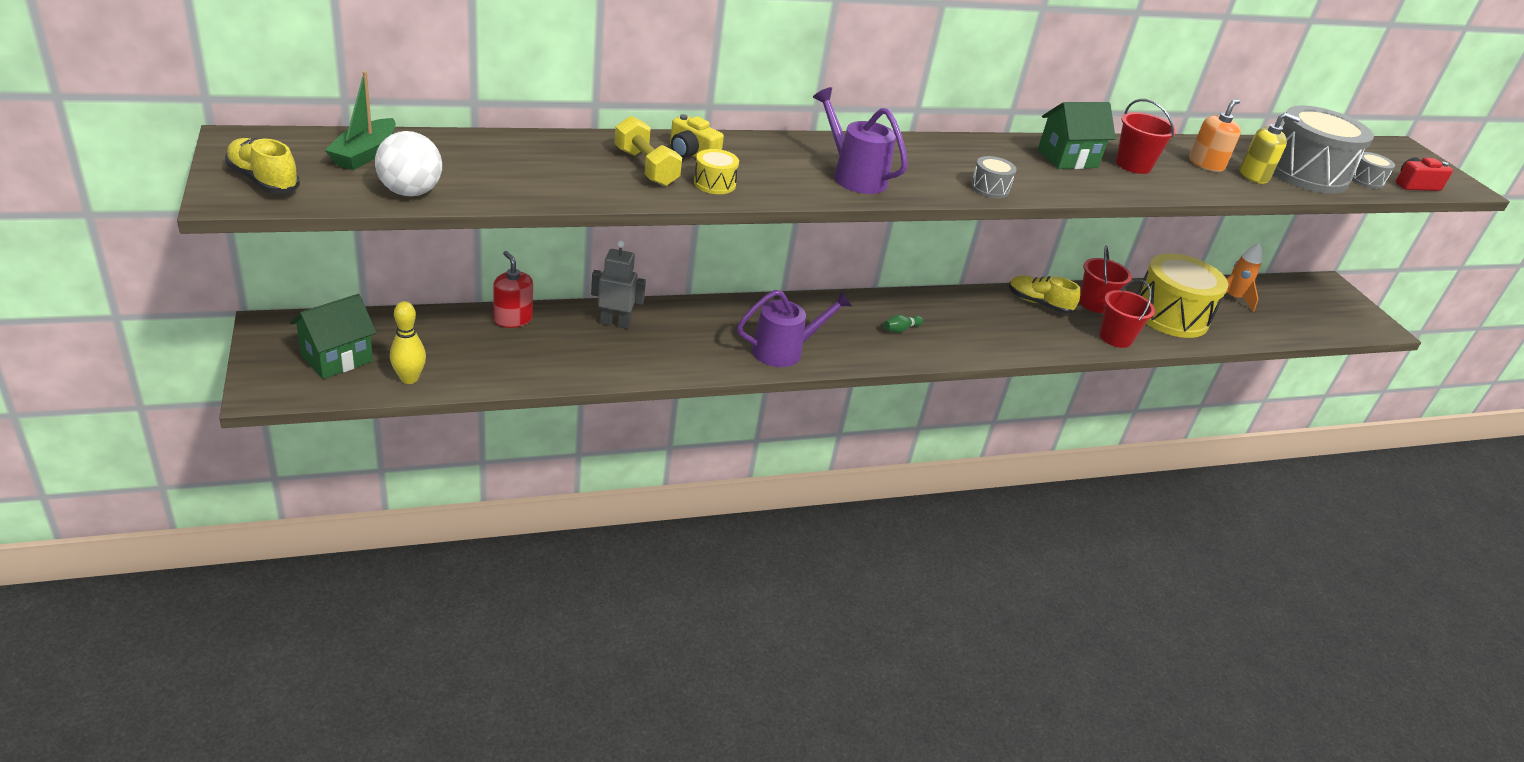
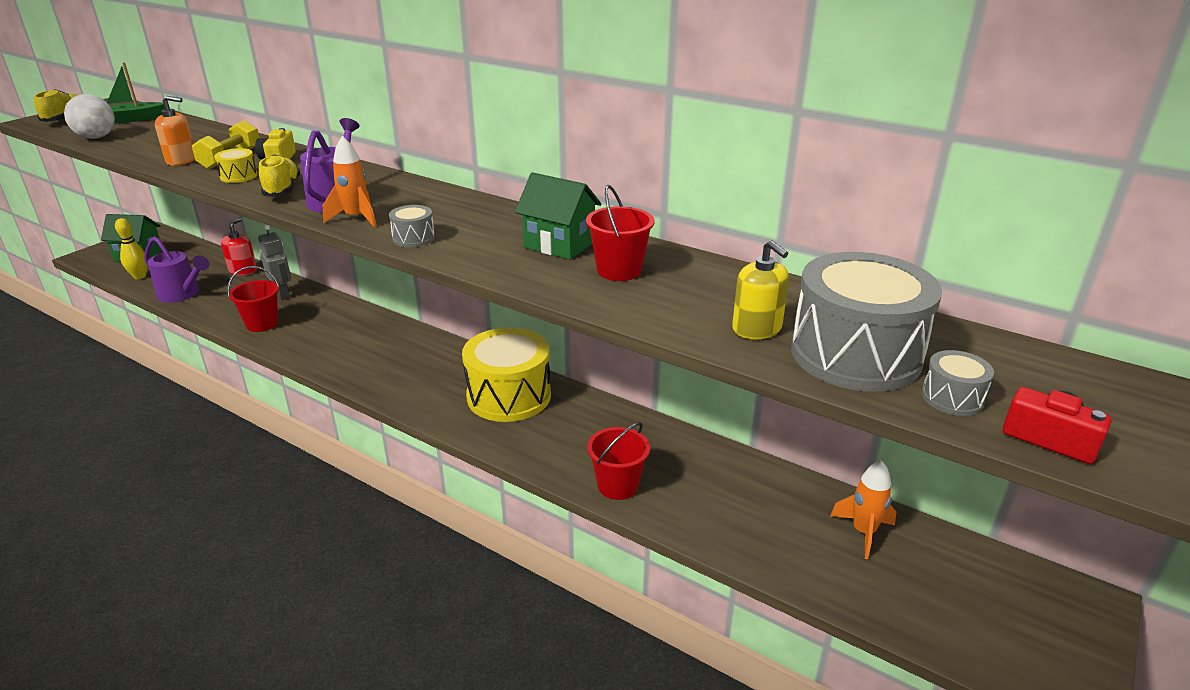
camera: 55 degrees right, 5 degrees down
(785, 350) = (332, 353): purple watering can -> purple watering can (182, 294)
(901, 329) = (440, 381): green bowling pin -> none
(914, 187) = (356, 218): none -> orange rocket
(1039, 303) = (604, 422): yellow shoe -> yellow shoe (282, 190)
(1094, 304) = (664, 450): red bucket -> red bucket (262, 324)
(1170, 315) = (732, 502): yellow drum -> yellow drum (509, 396)
(1206, 164) = (719, 299): orange soap dispenser -> orange soap dispenser (182, 160)

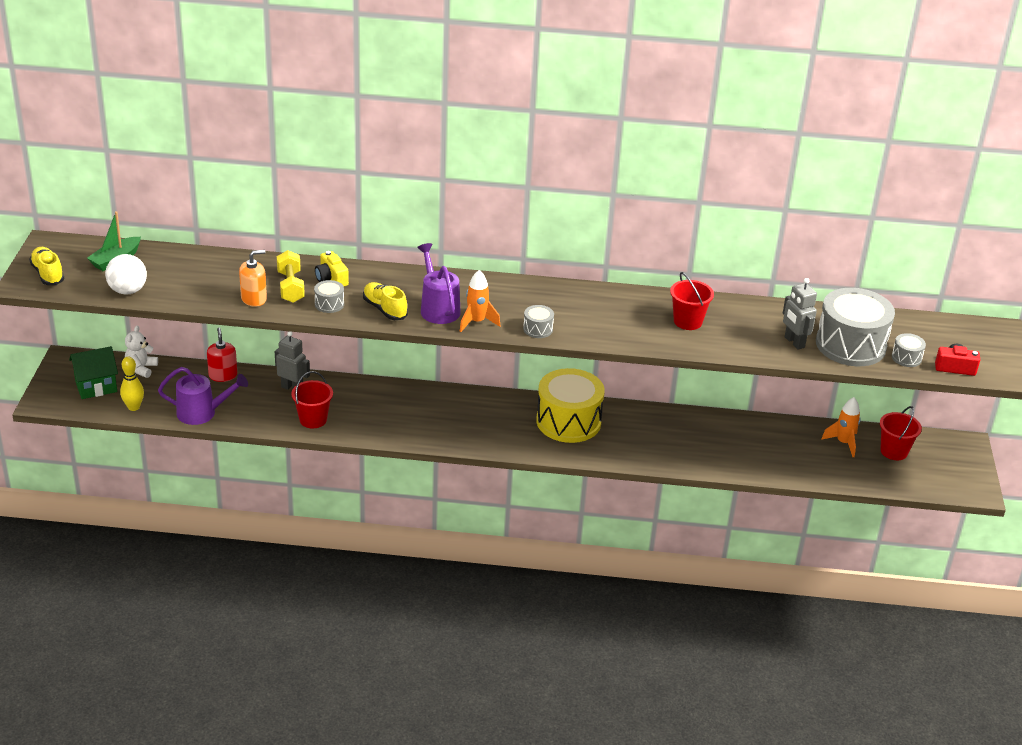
camera: 30 degrees left, 5 degrees up
(191, 251) = (141, 369): none -> white teddy bear
(238, 176) = (329, 304): yellow drum -> grey drum
(559, 245) = (633, 310): green house -> none
(617, 485) = (692, 459): red bucket -> red bucket (894, 451)
(757, 329) = (794, 342): yellow soap dispenser -> grey robot

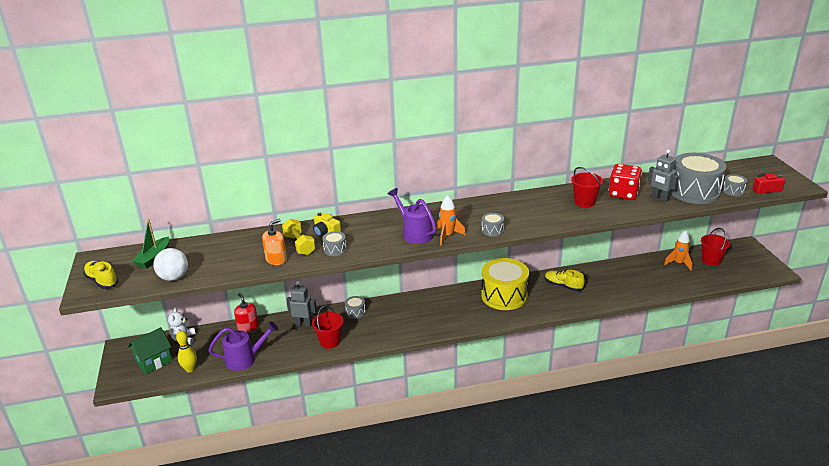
camera: 15 degrees left, 5 degrees down
(364, 391) = (355, 312): none -> grey drum
(385, 309) = (377, 243): yellow shoe -> yellow shoe (563, 286)
(749, 323) = (623, 194): none -> red dice

